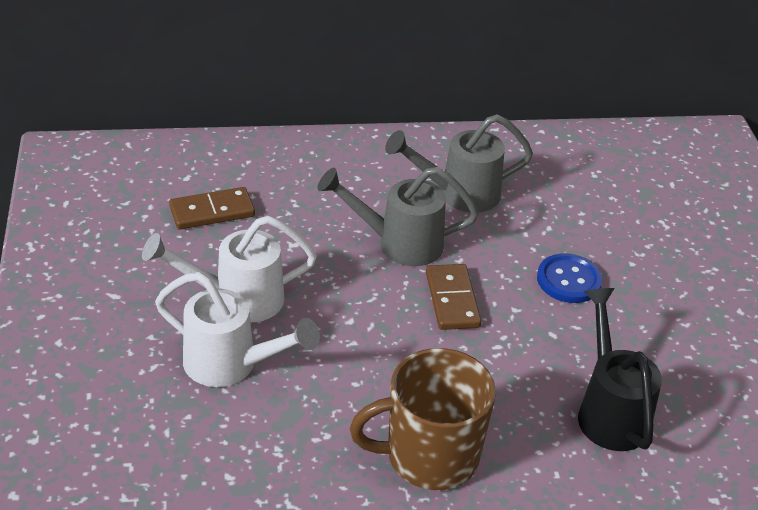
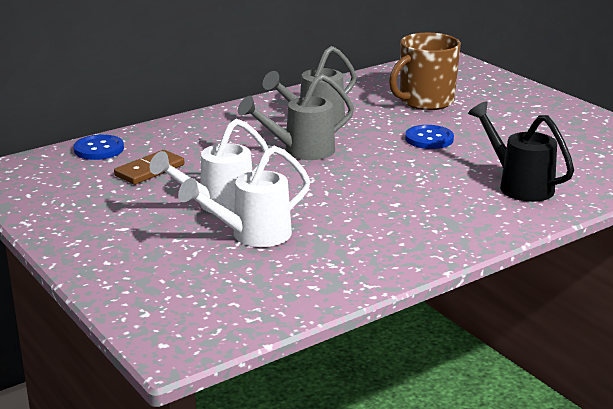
camera: 25 degrees left, 15 degrees down
(188, 156) = (99, 149): none -> blue button
(231, 365) = (252, 236): white watering can -> white watering can turned 150 degrees clockwise
(429, 456) = (434, 236): brown mug -> brown mug (425, 102)
(452, 300) = (366, 166): brown domino -> none

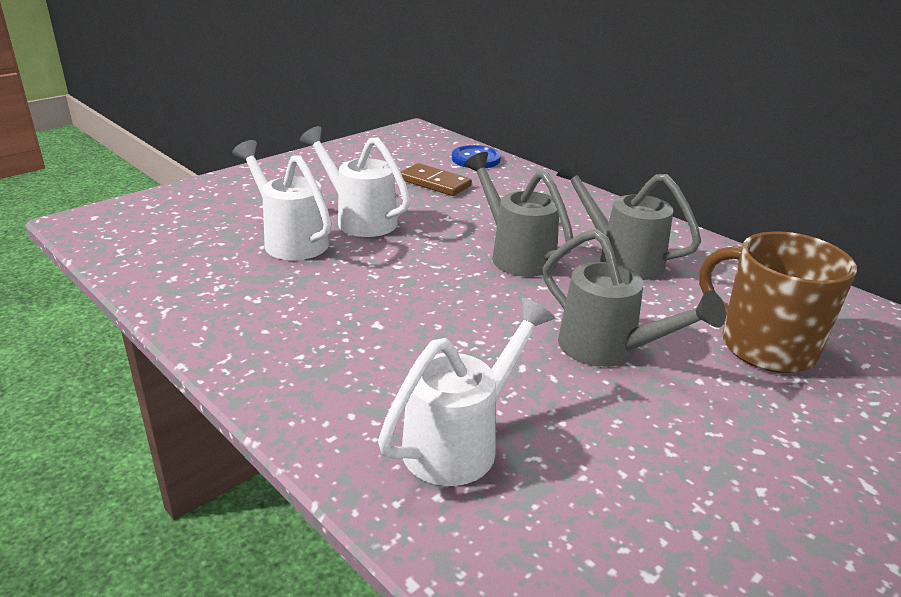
camera: 80 degrees right, 5 degrees up
(429, 139) = (609, 350): blue button -> grey watering can
(518, 185) = (462, 441): black watering can -> white watering can

